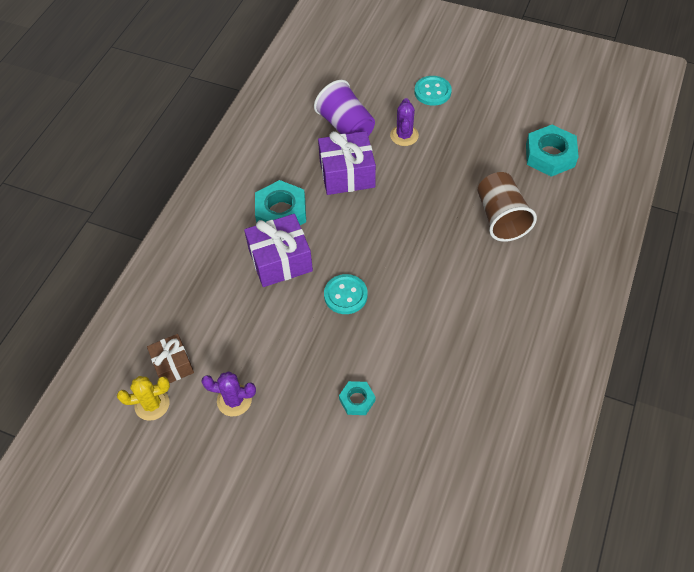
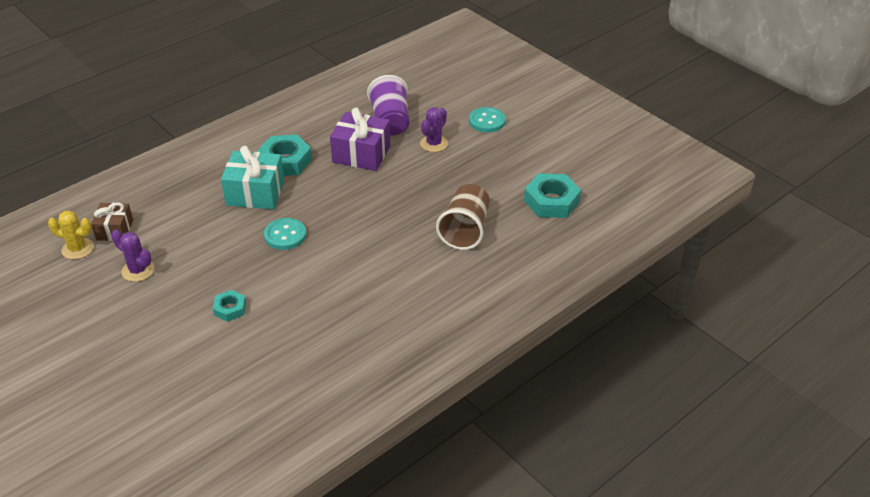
camera: 25 degrees right, 15 degrees down
(280, 260) = (255, 193): purple gift -> turquoise gift

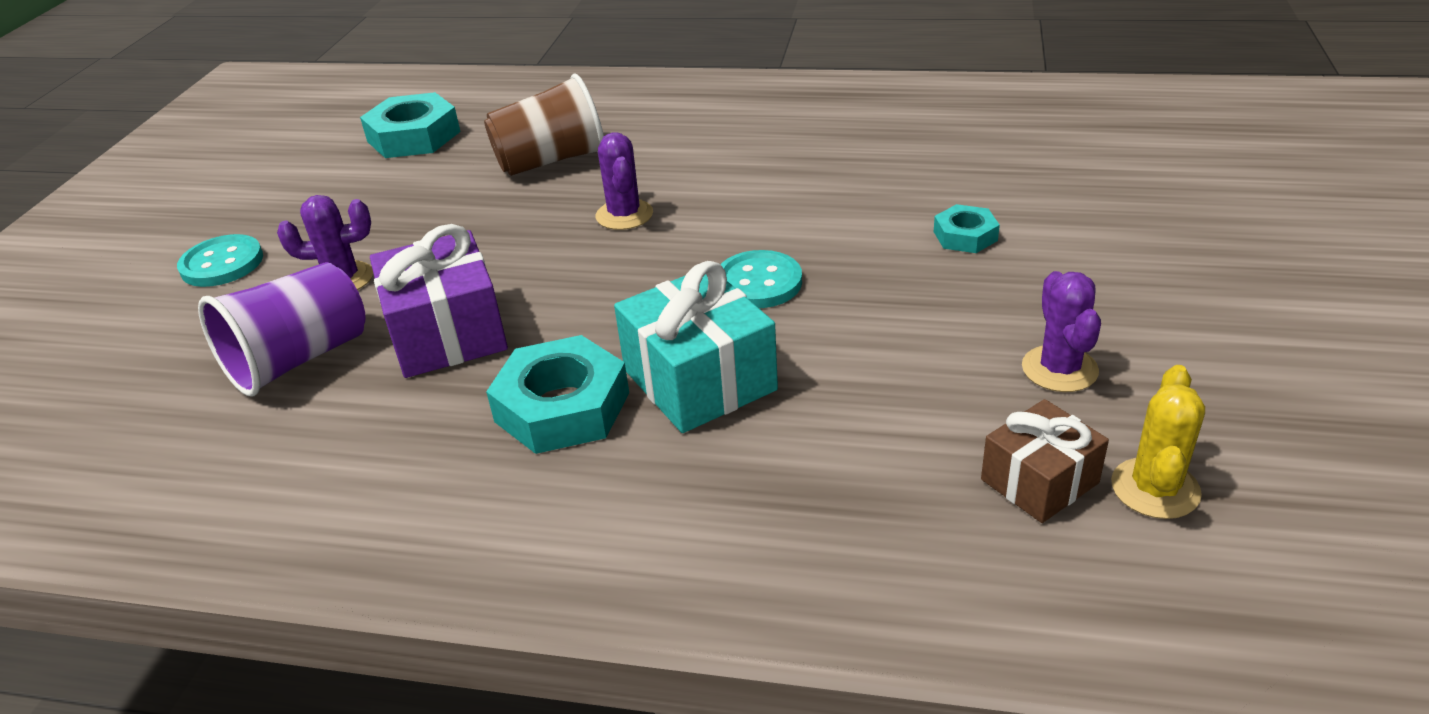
camera: 125 degrees left, 5 degrees down
(77, 249) = (1155, 488): yellow cactus -> yellow cactus turned 45 degrees clockwise
(384, 228) = (624, 215): none -> purple cactus

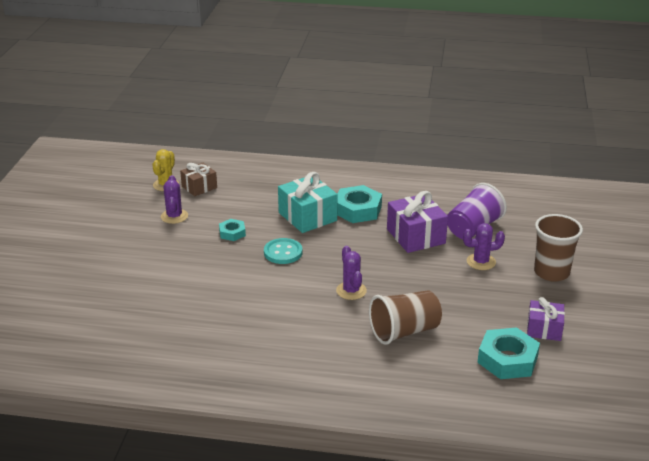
camera: 175 degrees right, 5 degrees down
(222, 264) = (551, 272): turquoise button -> brown cup
(325, 174) = (544, 329): none -> purple gift
(965, 236) = (183, 271): turquoise nut -> turquoise nut (232, 233)

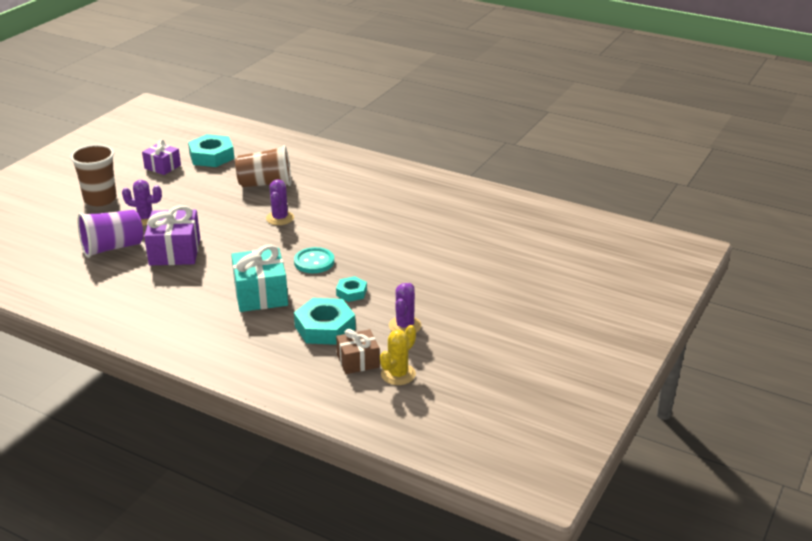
camera: 160 degrees left, 0 degrees up
(357, 210) = (202, 291): turquoise nut -> turquoise nut (325, 328)

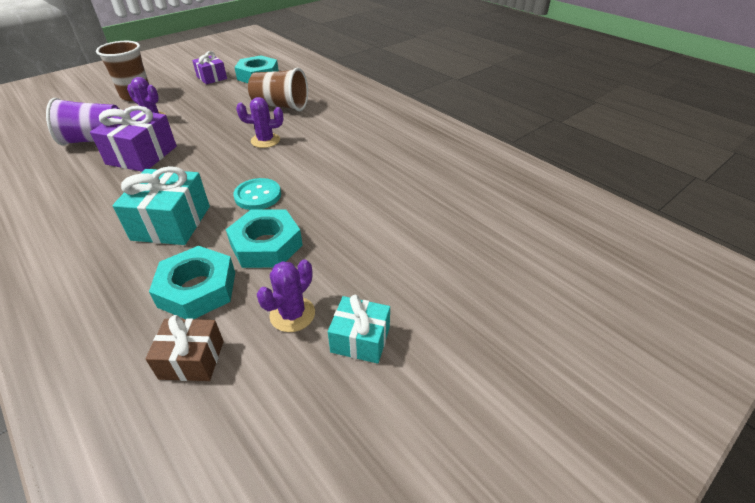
camera: 20 degrees right, 10 degrees up
(280, 218) = (265, 140): purple cactus -> purple cactus turned 60 degrees clockwise
(351, 292) = (266, 245): turquoise nut -> turquoise nut, size x1.81
(398, 374) = (224, 404): yellow cactus -> none
(459, 328) = (360, 339): none -> turquoise gift

